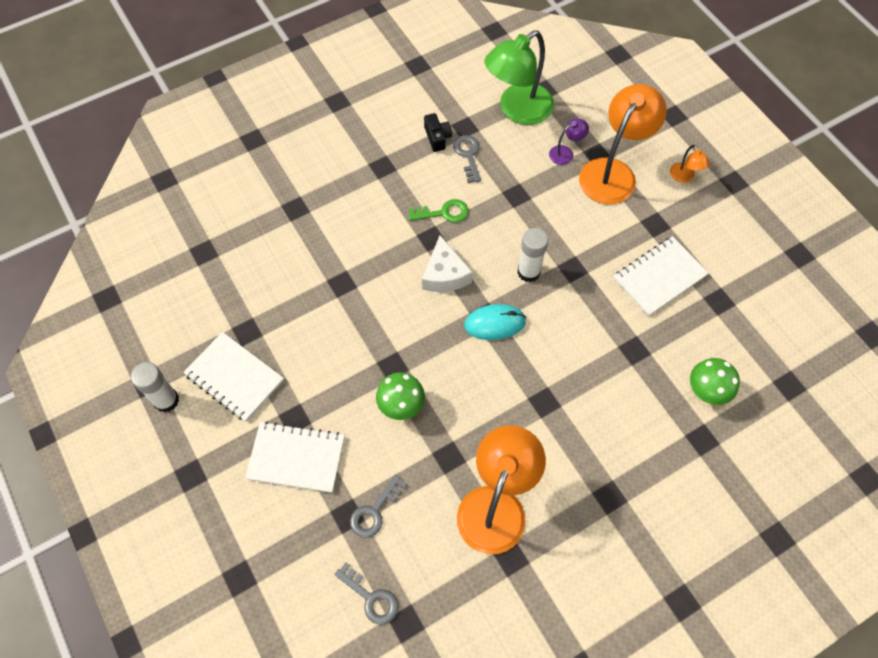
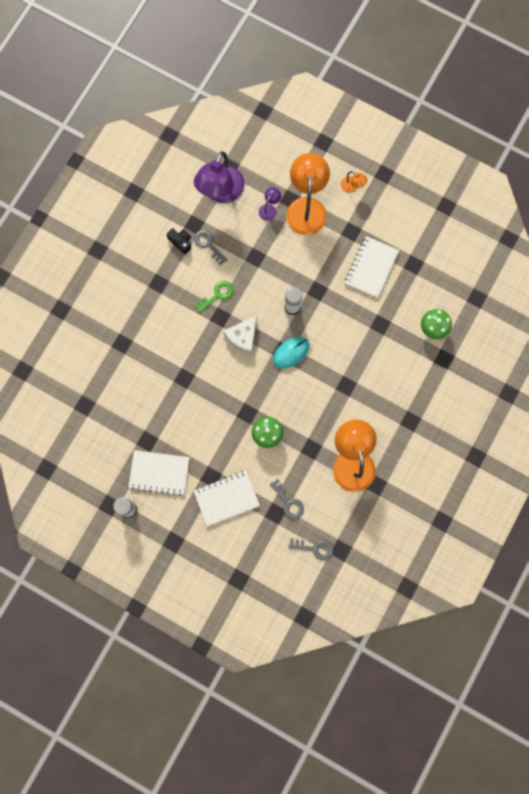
camera: 30 degrees left, 15 degrees up
(374, 511) = (288, 502): grey key -> grey key turned 45 degrees counterclockwise
(445, 274) = (243, 337): white cheese -> white cheese turned 75 degrees clockwise
(517, 110) = (221, 192): green lamp -> purple lamp

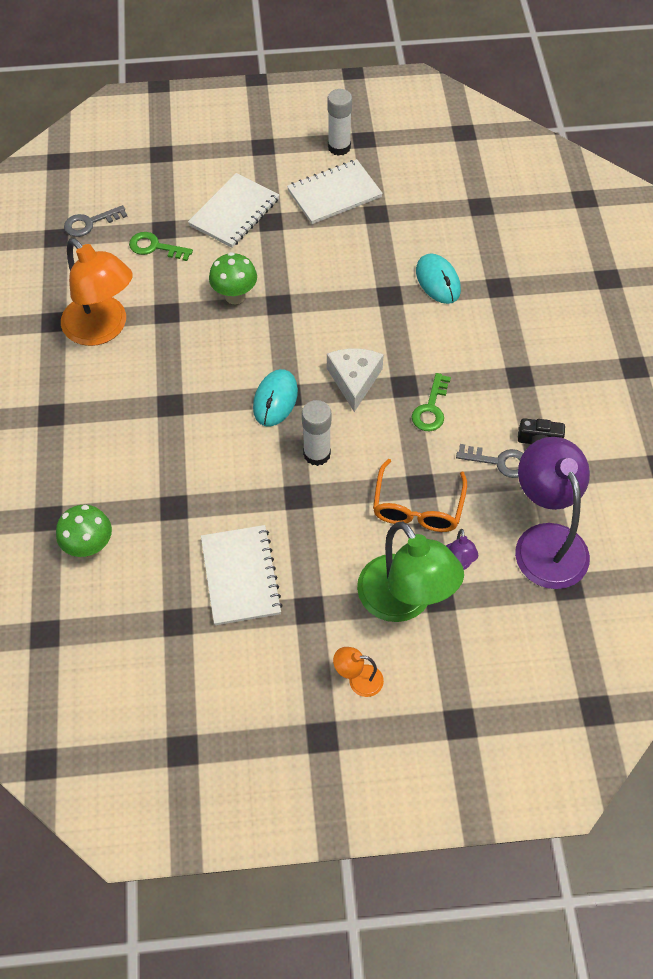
camera: 145 degrees right, 20 degrees down
(151, 370) = (438, 281): none -> turquoise mouse
(265, 247) = (417, 507): none -> orange glasses
(288, 502) = (155, 247): grey key -> green key
(306, 207) = (404, 602): orange lamp -> green lamp

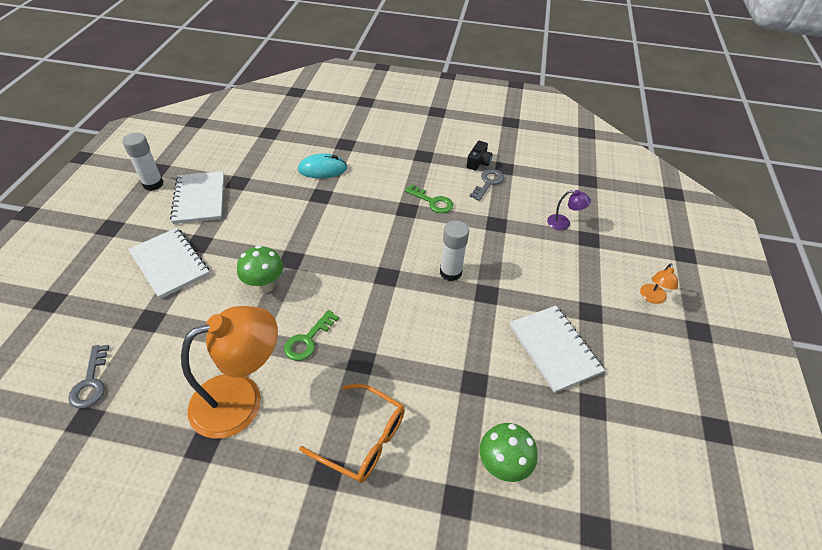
camera: 75 degrees left, 10 degrees down
(155, 247) = (166, 332): green key -> green key (308, 340)
(241, 576) = (554, 349): white notebook -> white notebook turned 60 degrees clockwise
(275, 399) = (388, 285): turquoise mouse -> none
(354, 380) = (390, 234): white cheese -> none
(404, 602) = (590, 257): green lamp -> none
(417, 507) = (514, 230): orange glasses -> orange glasses (363, 439)
(546, 541) = (554, 180): purple lamp -> none

